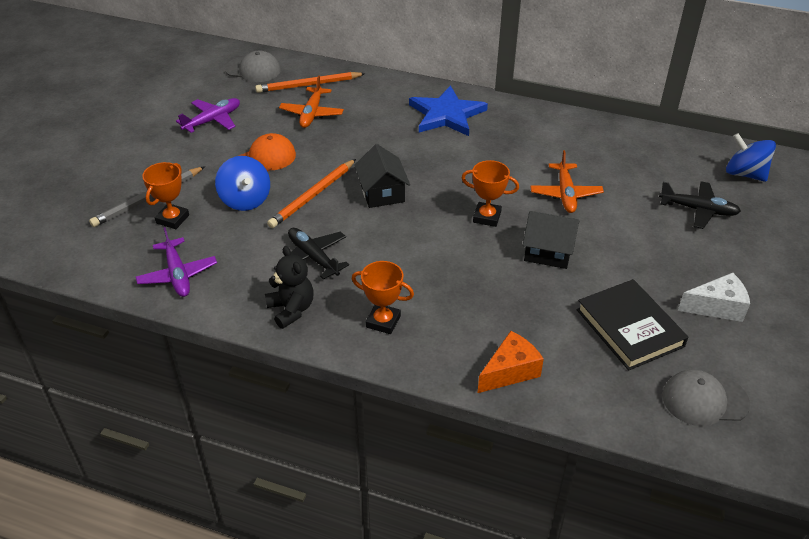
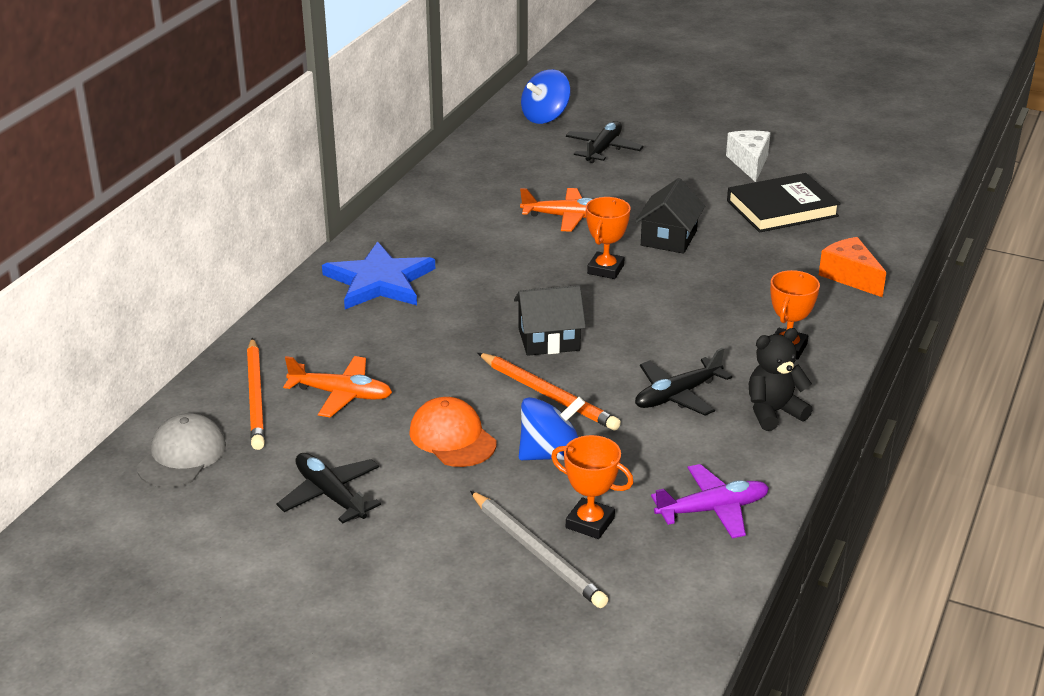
camera: 85 degrees left, 10 degrees down
(213, 120) = (330, 495): purple plane -> black plane
(704, 400) = (867, 187): grey cap -> none

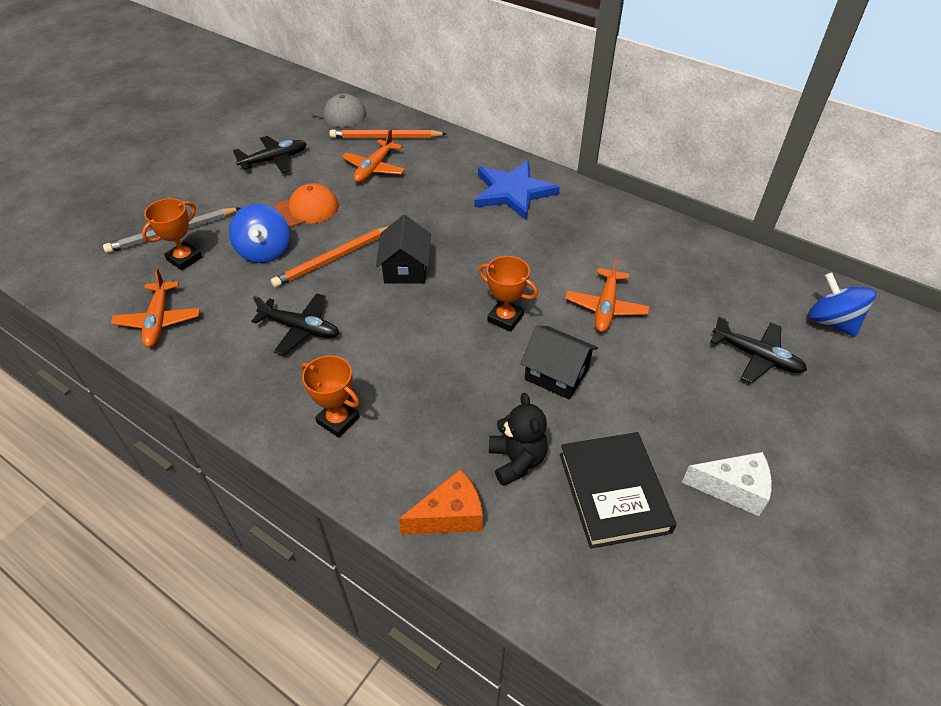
camera: 100 degrees right, 15 degrees up
(677, 395) = (300, 329): black plane -> black plane turned 135 degrees clockwise
(713, 509) = (159, 321): purple plane -> orange plane
(773, 412) = (250, 385): black teddy bear -> black teddy bear (516, 460)

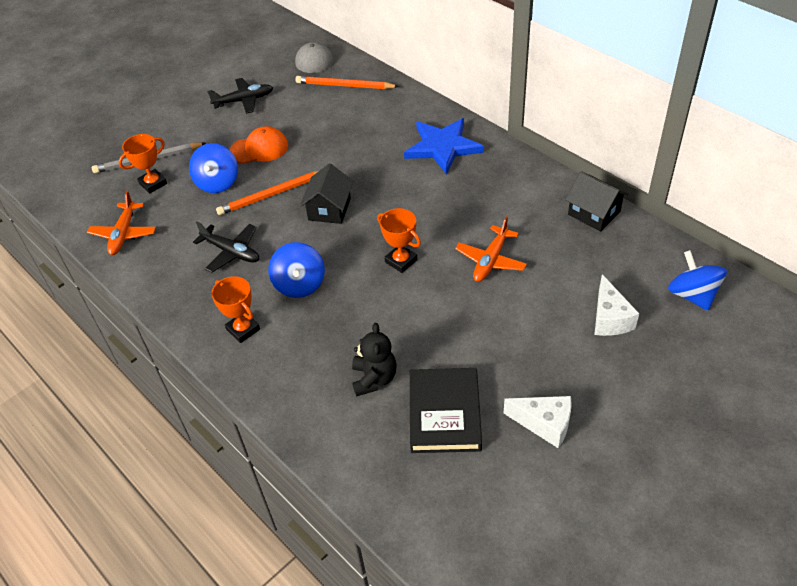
camera: 15 degrees right, 0 degrees up
(374, 168) = (327, 115): orange plane -> none
(394, 358) = (299, 284): none -> blue spinning top
(450, 516) = (309, 413): orange cheese -> none
(556, 374) = (429, 313): black house -> black house (594, 213)
(756, 357) = (609, 318): black plane -> white cheese

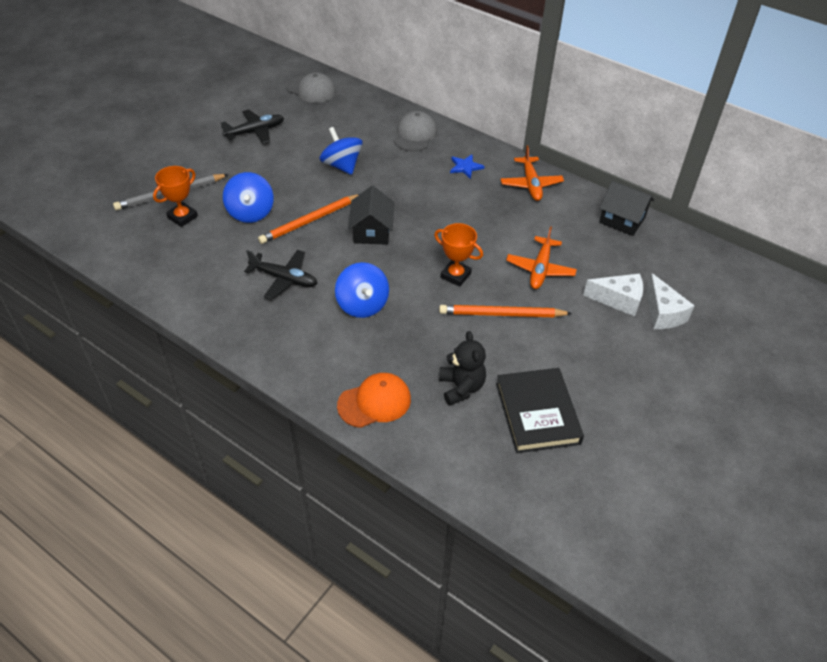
camera: 15 degrees left, 0 degrees up
(123, 234) = (165, 269): orange plane -> orange plane (531, 184)
(243, 329) = (317, 352): orange trophy -> none
(259, 149) = (284, 177): orange cap -> orange cap (374, 402)
(344, 86) = (353, 114): orange pencil -> orange pencil (502, 314)
(400, 110) = (415, 135): none -> grey cap
(442, 147) = (465, 167): blue star -> blue star, size x0.46
(544, 424) = (631, 413): white cheese -> white cheese (618, 300)
(692, 295) = (728, 287): blue spinning top -> blue spinning top (342, 165)

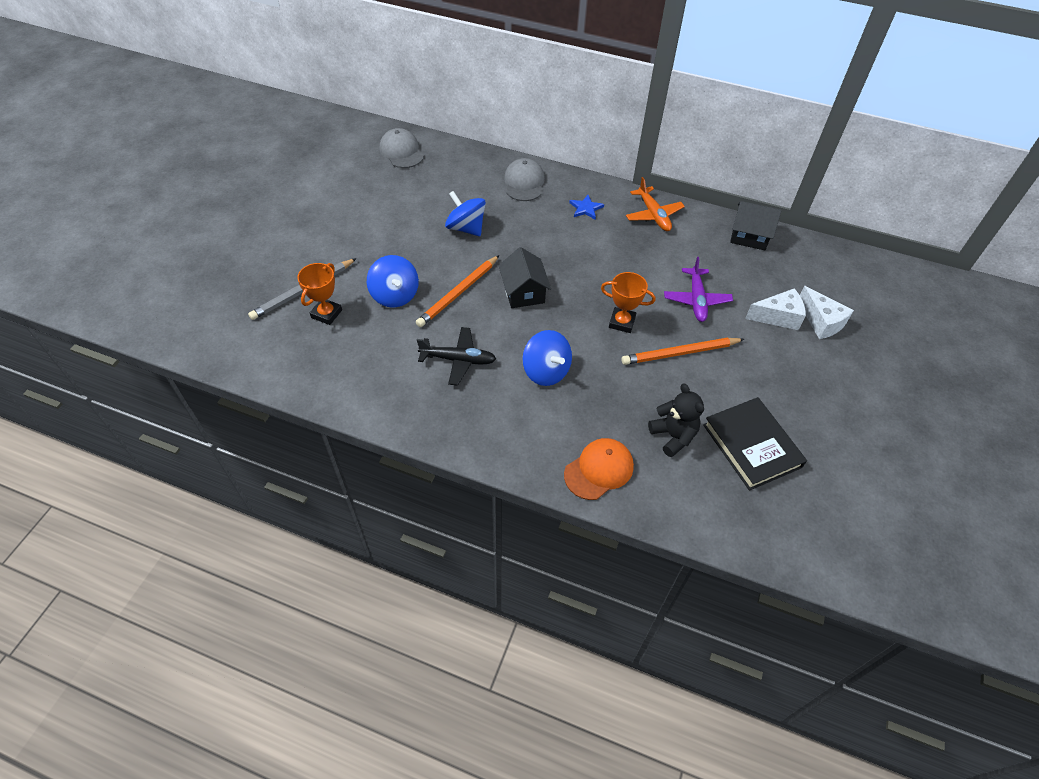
camera: 15 degrees left, 5 degrees up
(255, 132) = (363, 207): black plane -> none
(311, 89) = (401, 151): grey cap -> grey cap turned 135 degrees counterclockwise
(540, 269) = (696, 300): orange plane -> purple plane

